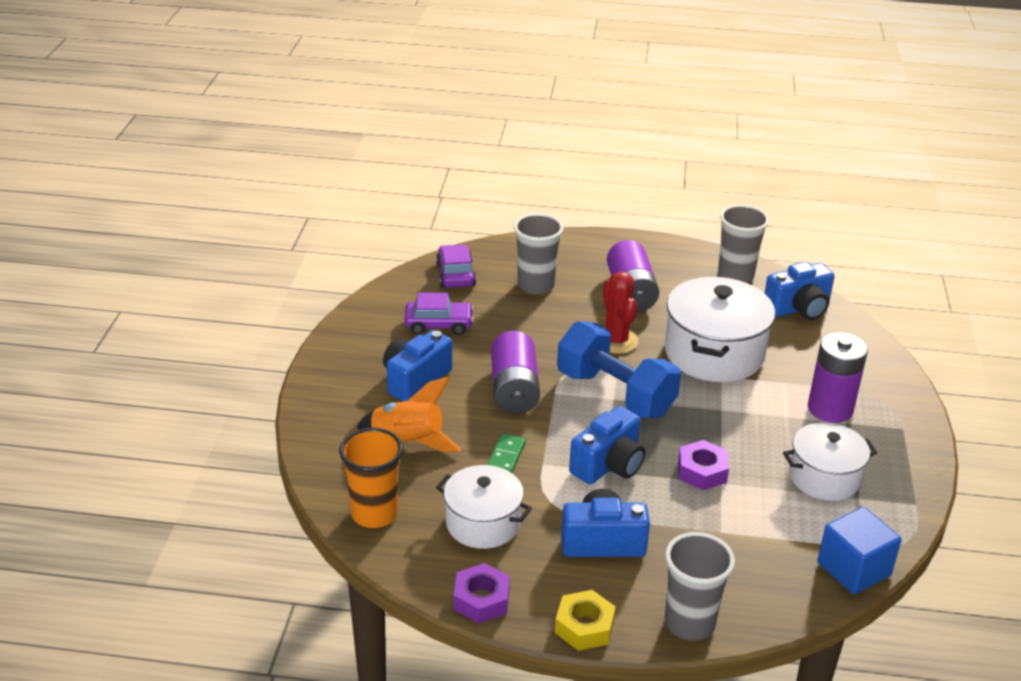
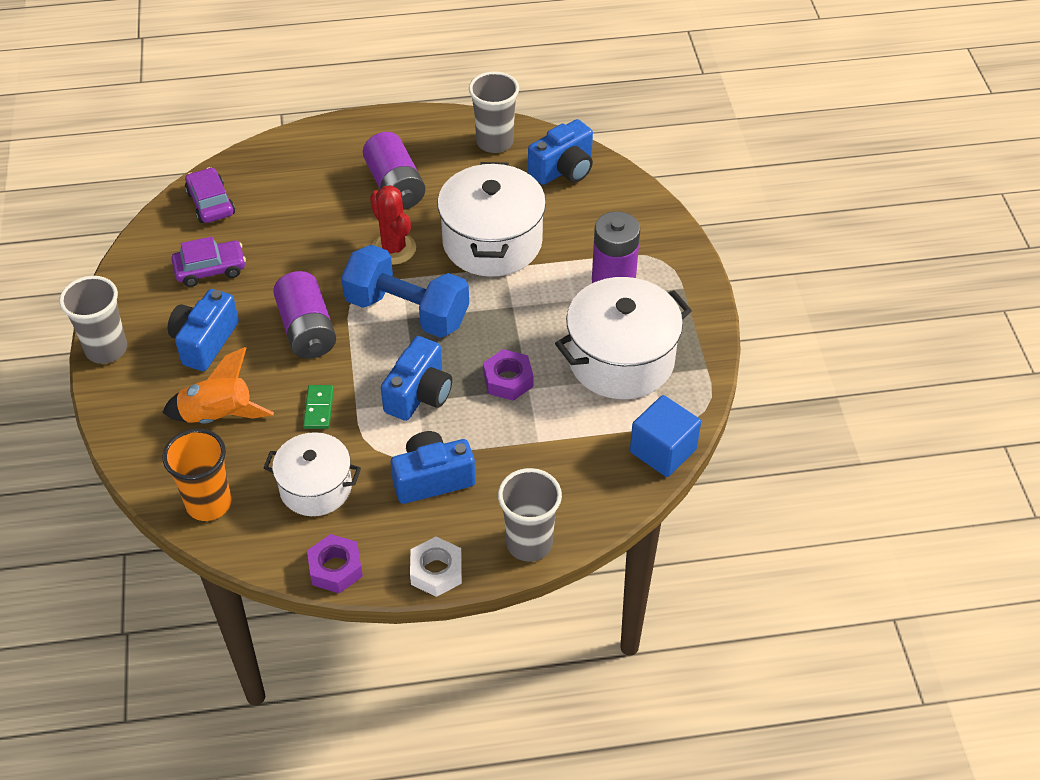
camera: 15 degrees left, 15 degrees up
(536, 285) = (297, 198): grey cup -> grey cup (106, 349)
(584, 627) = (436, 571): yellow nut -> white nut
(824, 477) = (621, 359): white pot -> white pot, size x1.58

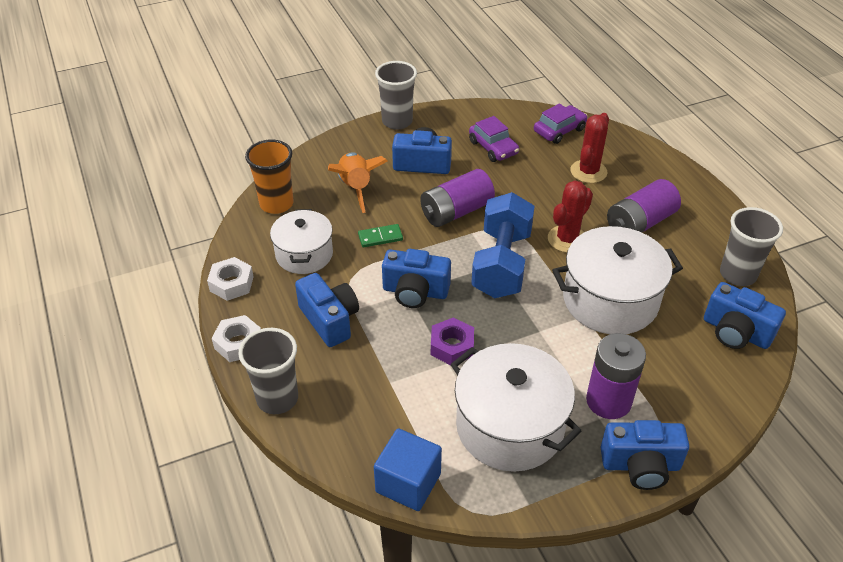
camera: 75 degrees right, 5 degrees down
(295, 200) = (588, 172): none -> red cactus
(335, 568) = (231, 284): purple nut -> white nut
(687, 281) = (640, 465): none -> blue camera

